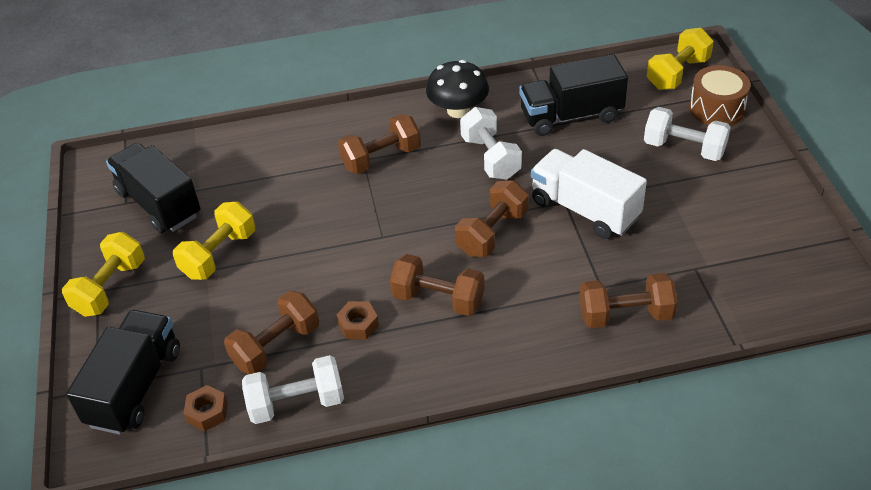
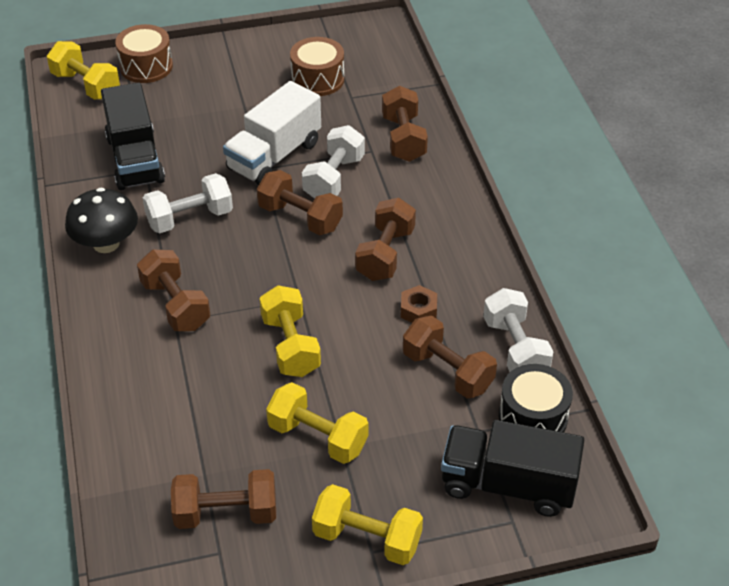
camera: 95 degrees left, 0 degrees up
(159, 204) = (226, 513): black truck -> brown dumbbell
(207, 412) = (533, 417): brown nut -> black drum
(324, 233) = (290, 346): none -> yellow dumbbell
(684, 148) = (199, 90): white dumbbell -> white dumbbell (334, 178)
(722, 238) = (317, 79): none -> brown drum

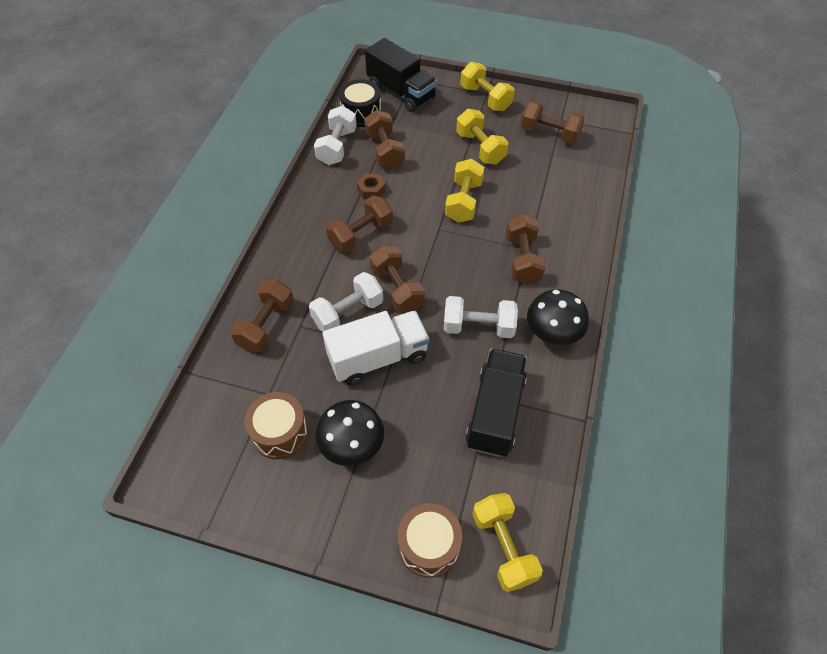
camera: 150 degrees left, 10 degrees up
(250, 94) = (352, 445): none -> black mushroom

